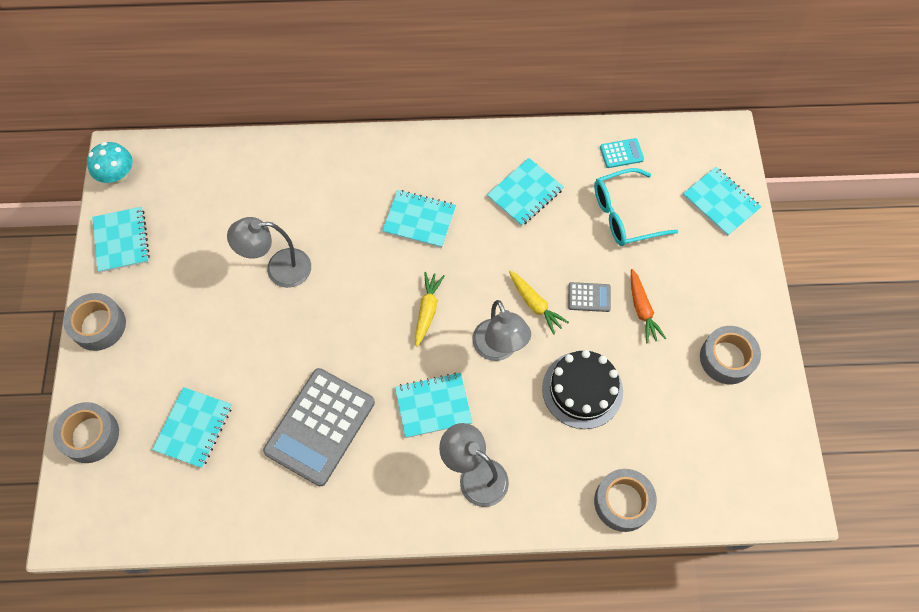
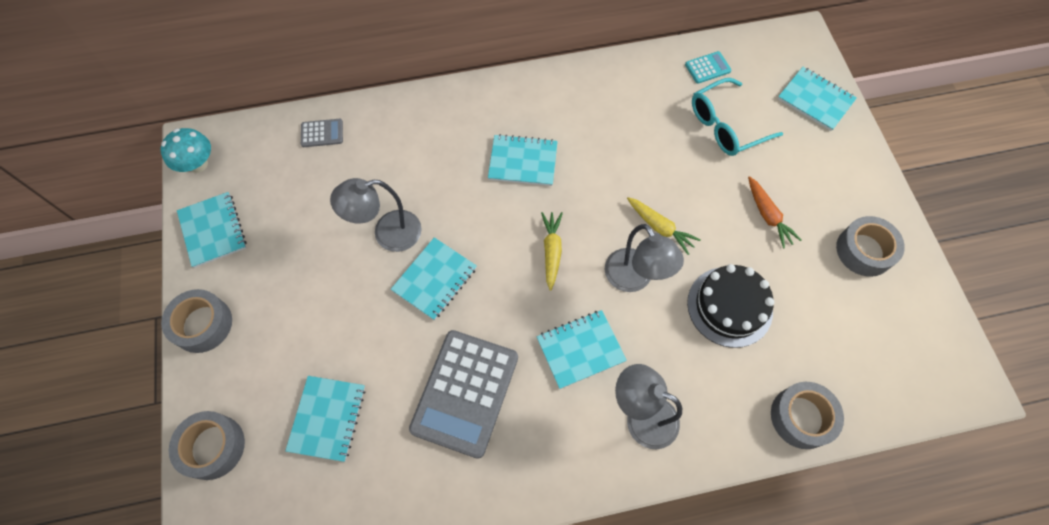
camera: 10 degrees left, 0 degrees up
(525, 193) = (622, 119): turquoise notebook -> turquoise notebook (434, 279)
(589, 297) = (712, 212): grey calculator -> grey calculator (322, 133)

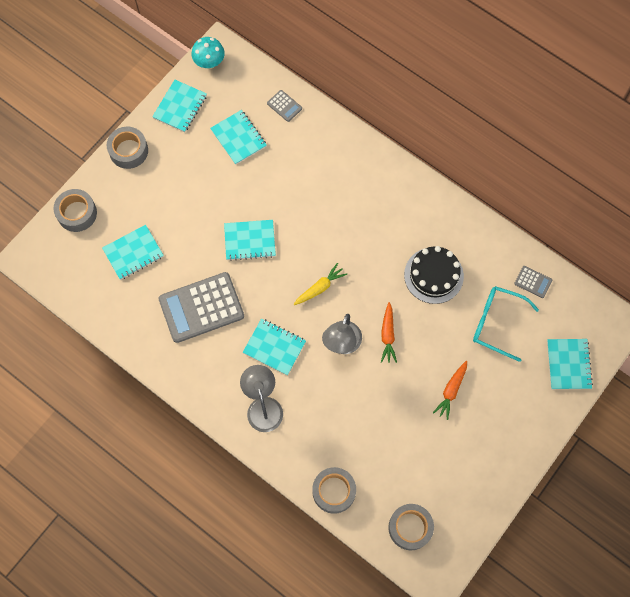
camera: 50 degrees right, 5 degrees up
(387, 234) = (255, 194): grey lamp -> none
(523, 162) = (364, 227): turquoise notebook -> turquoise notebook (238, 138)
(660, 228) = (387, 335): yellow carrot -> orange carrot
(707, 68) = (533, 282): turquoise calculator -> grey calculator
(729, 306) = (369, 409): black cake -> black cake (433, 275)
(864, 250) = (476, 462): grey tape -> grey tape (410, 527)

